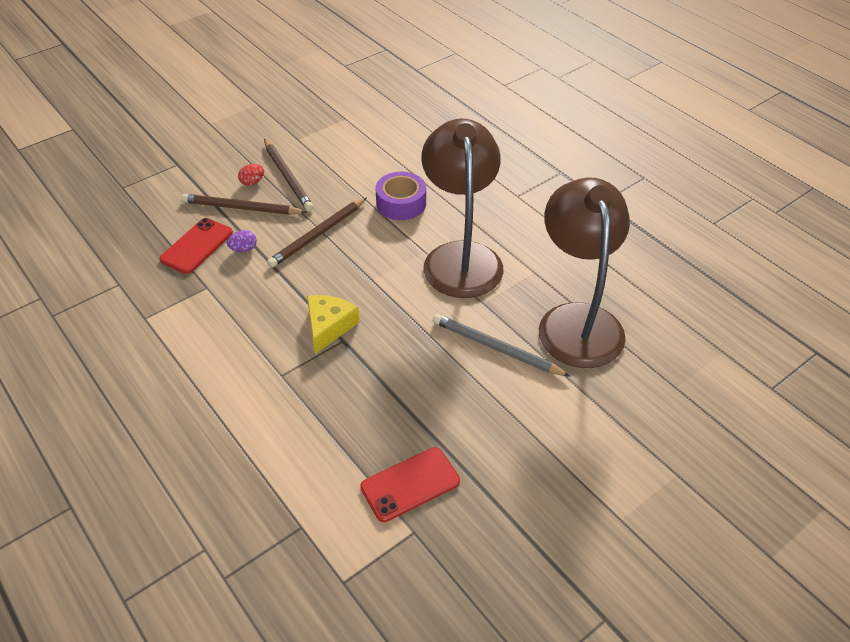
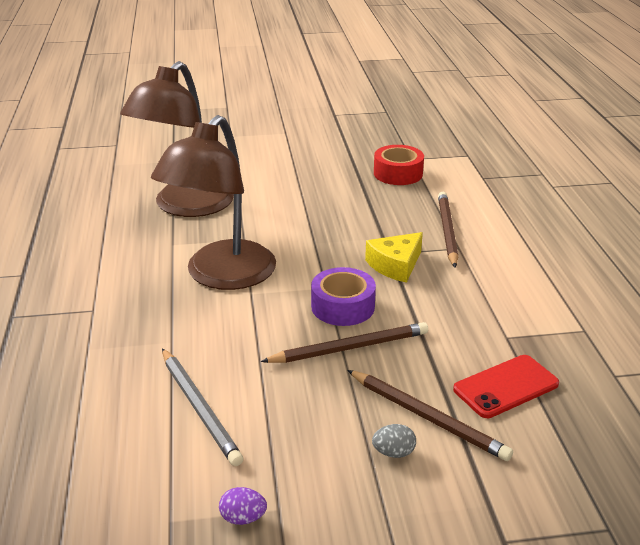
camera: 150 degrees left, 15 degrees down
(243, 249) = (447, 362): purple egg -> purple egg (243, 518)
(252, 182) = (393, 453): red egg -> grey egg
(288, 177) = (337, 441): brown pencil -> brown pencil (447, 231)
(401, 203) = (224, 348): purple tape -> purple tape (343, 306)
(410, 484) = (398, 173): red phone -> red tape
(496, 348) = (268, 211): grey pencil -> grey pencil (200, 408)

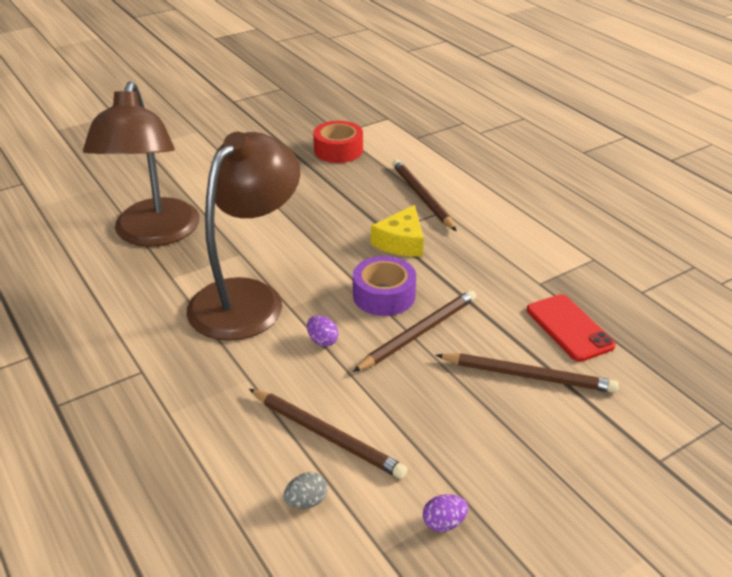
camera: 25 degrees left, 5 degrees up
(200, 408) = (327, 435): grey pencil -> brown pencil
(221, 276) = (248, 298): brown lamp -> brown lamp turned 150 degrees counterclockwise
(257, 329) = (322, 341): none -> purple egg
(393, 453) = (524, 417): grey egg -> grey egg (306, 501)
(506, 386) = (569, 328): red phone -> red phone turned 60 degrees counterclockwise

